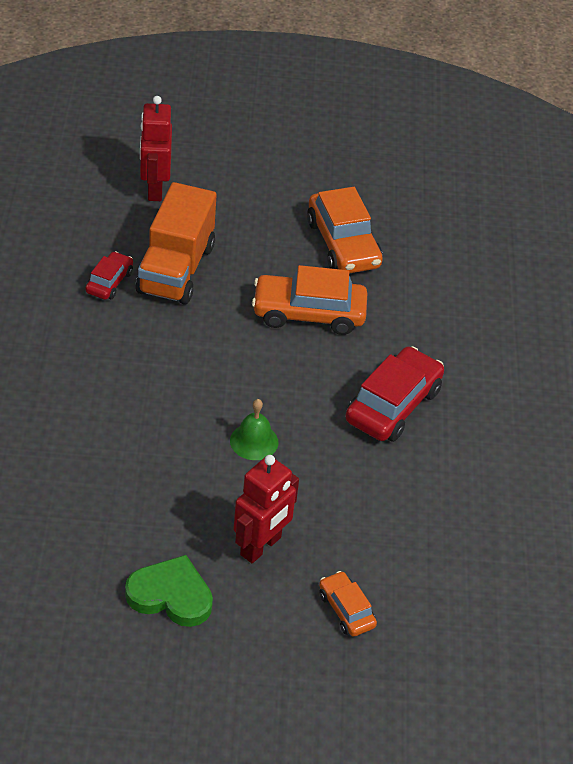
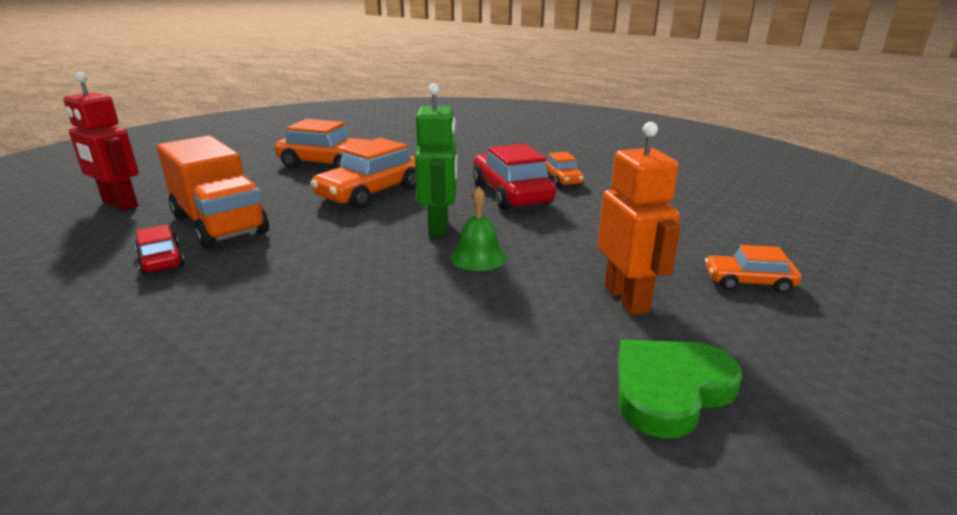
camera: 50 degrees left, 20 degrees down
(261, 546) = (627, 299): red robot -> orange robot
(282, 393) = (439, 227): none -> green robot
(465, 426) = (562, 179): none -> orange car

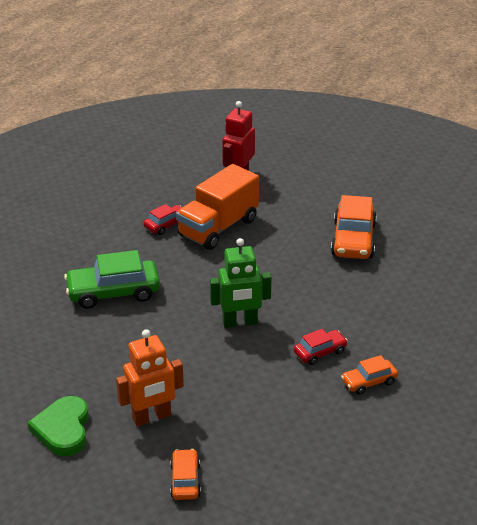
camera: 80 degrees right, 10 degrees up
(300, 317) = (113, 292): none -> green car
(371, 193) = (296, 277): orange car -> none
(478, 257) = (196, 347): green bell -> none
(511, 194) = (320, 352): red car -> red car, size x0.54
(670, 390) = (63, 429): green heart -> green heart turned 135 degrees counterclockwise

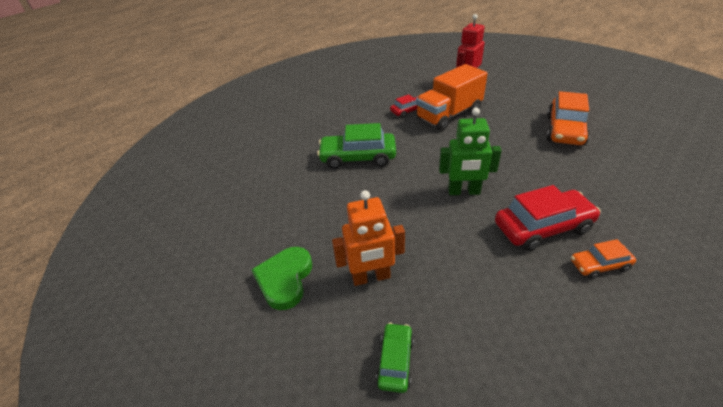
camera: 15 degrees right, 5 degrees up
(185, 480) = (395, 361): orange car -> green car
(320, 352) = (542, 227): red car -> red car, size x1.84

